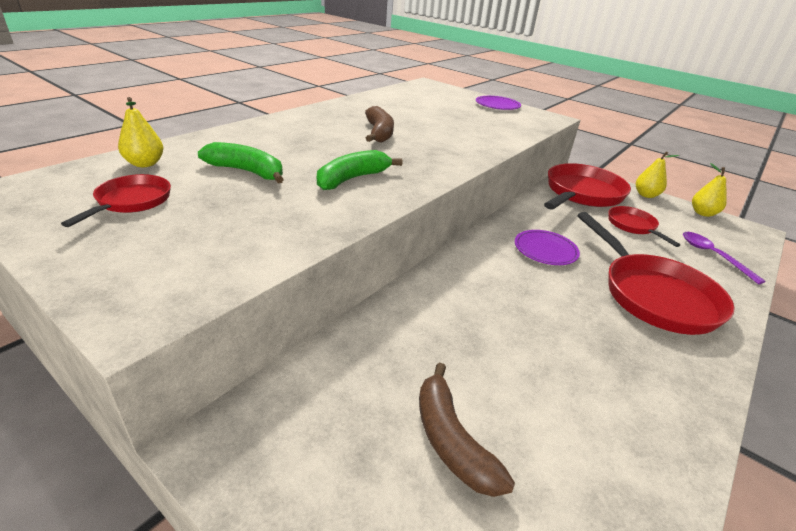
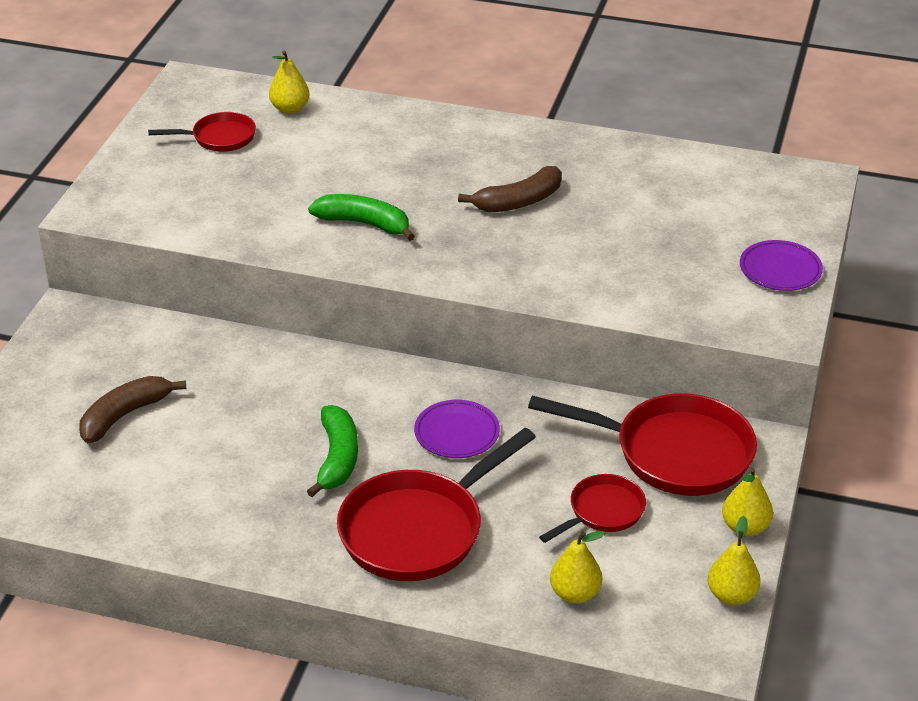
camera: 70 degrees right, 5 degrees up
(247, 172) = (323, 163): green banana -> green banana (337, 458)
(712, 255) = (575, 594): purple spoon -> yellow pear

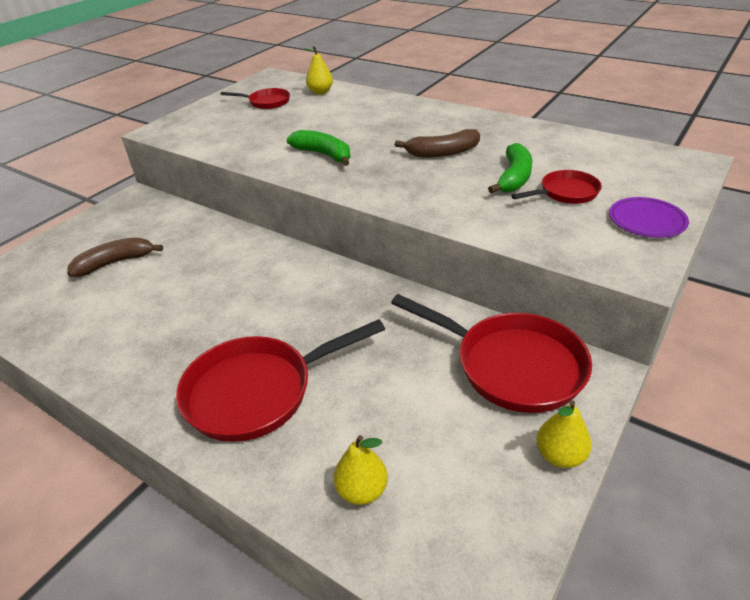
camera: 20 degrees right, 0 degrees up
(337, 458) = (233, 319): green banana -> green banana (514, 178)
(457, 433) = (334, 315): purple plate -> none
(603, 512) = (424, 409): red pan -> red pan (565, 193)
(731, 595) = (523, 534): yellow pear -> none

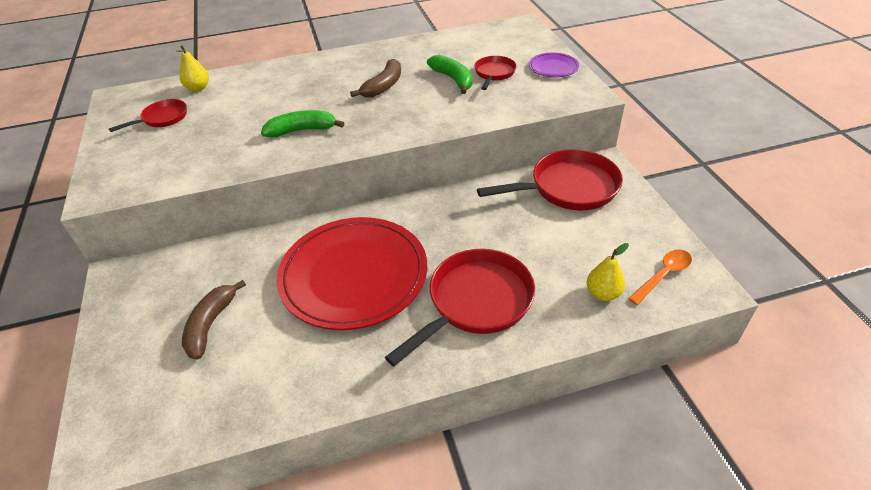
camera: 50 degrees left, 5 degrees up
(226, 297) = (354, 276): none -> red plate
(257, 391) = (476, 302): red pan -> red pan turned 150 degrees counterclockwise
(453, 539) = (663, 275): none -> orange spoon
(560, 455) = (644, 209): yellow pear -> none

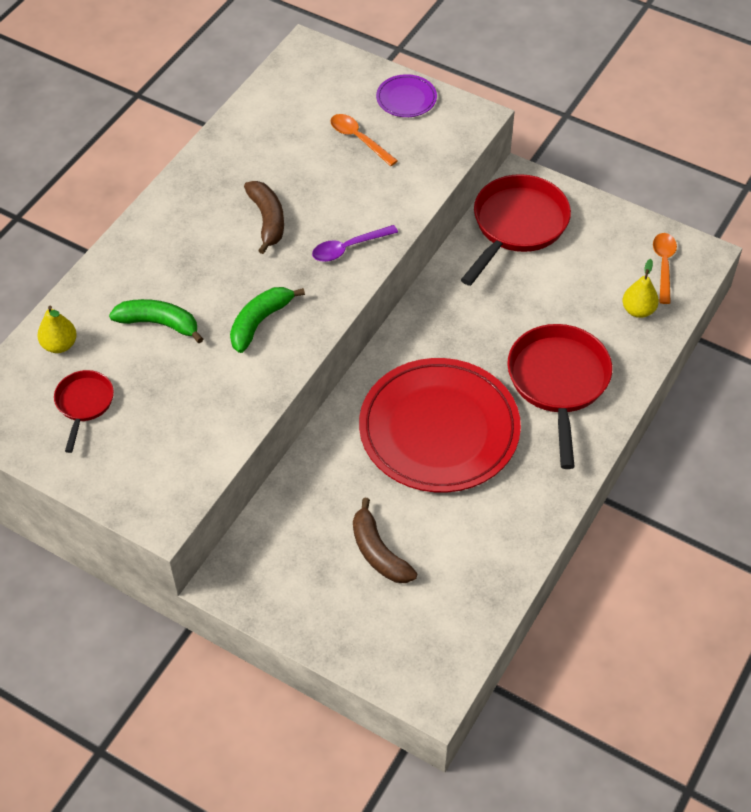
camera: 45 degrees left, 10 degrees up
(408, 121) = (348, 248): none -> purple spoon
(453, 79) = (327, 170): green banana -> green banana (159, 324)
(494, 73) = (358, 139): red pan -> orange spoon

